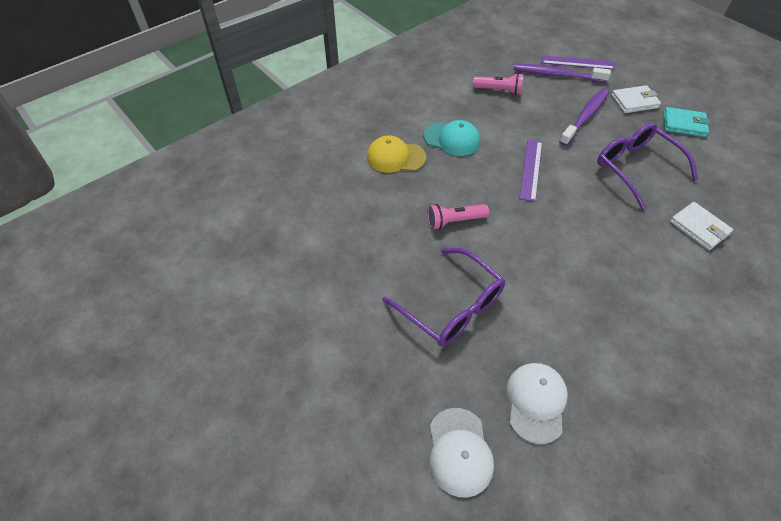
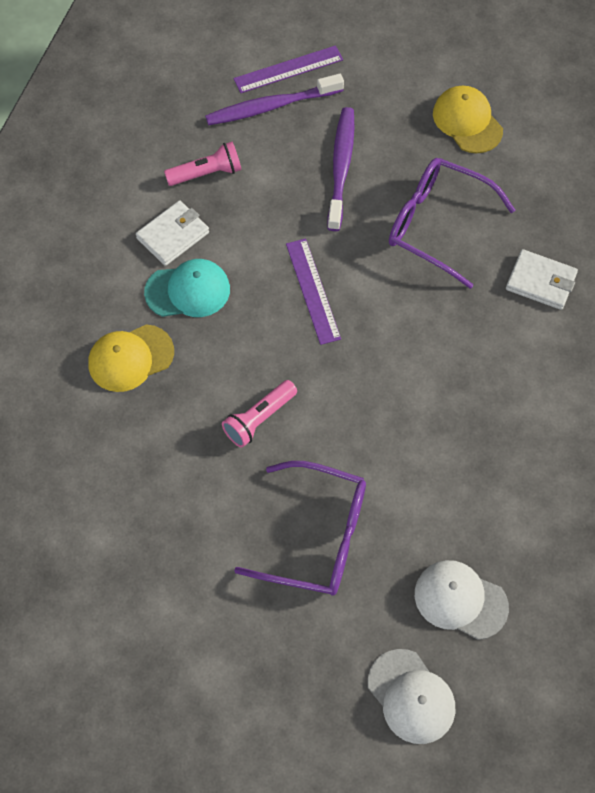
camera: 30 degrees left, 10 degrees up
(536, 402) = (460, 600): white cap -> white cap turned 45 degrees counterclockwise
(634, 101) = (392, 109): white wallet -> white wallet (173, 235)
(684, 124) = (467, 121): turquoise wallet -> yellow cap

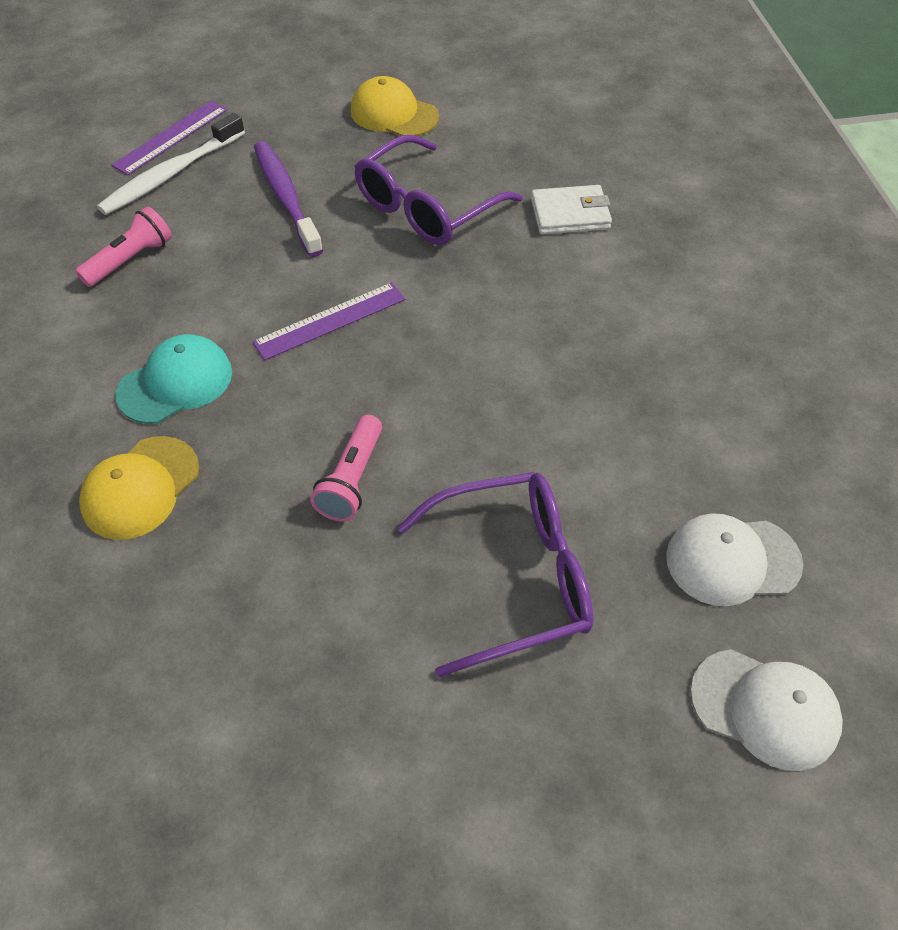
camera: 30 degrees left, 10 degrees down
(173, 235) = (123, 335): white wallet -> none
(271, 106) = (171, 174): purple toothbrush -> white toothbrush
(313, 291) = (330, 320): purple ruler -> purple ruler turned 75 degrees counterclockwise
(437, 225) = (426, 208): purple glasses -> purple glasses turned 45 degrees counterclockwise

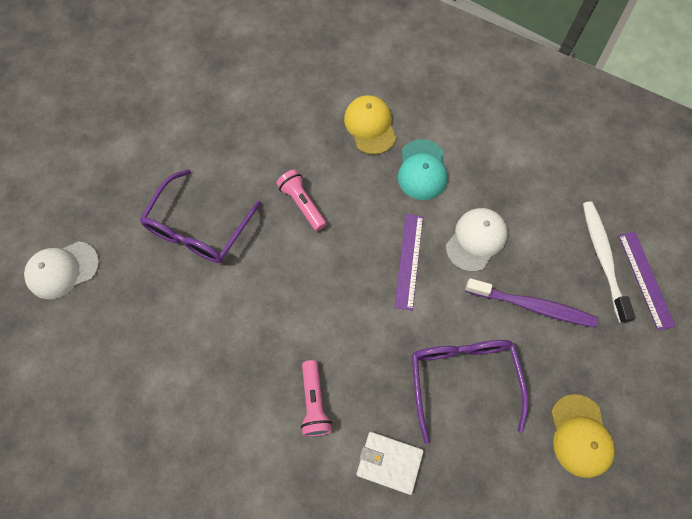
camera: 130 degrees right, 15 degrees up
(130, 260) = (533, 197): pink flashlight -> pink flashlight (314, 402)
(394, 114) = (580, 436): yellow cap -> yellow cap turned 105 degrees clockwise
(570, 214) = (389, 462): white wallet -> white wallet turned 75 degrees clockwise
(732, 560) = (119, 320): white cap -> white cap (476, 240)

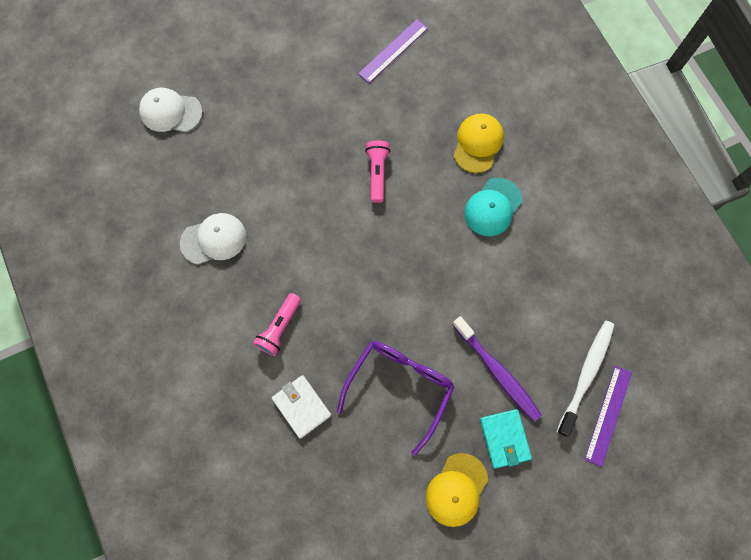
camera: 35 degrees right, 5 degrees up
(198, 228) = (286, 142): purple glasses -> none
(409, 261) = (426, 272): purple ruler -> purple ruler (393, 51)
(476, 240) = (493, 291): white cap -> white cap (213, 239)
(583, 359) = (504, 438): none -> turquoise wallet

